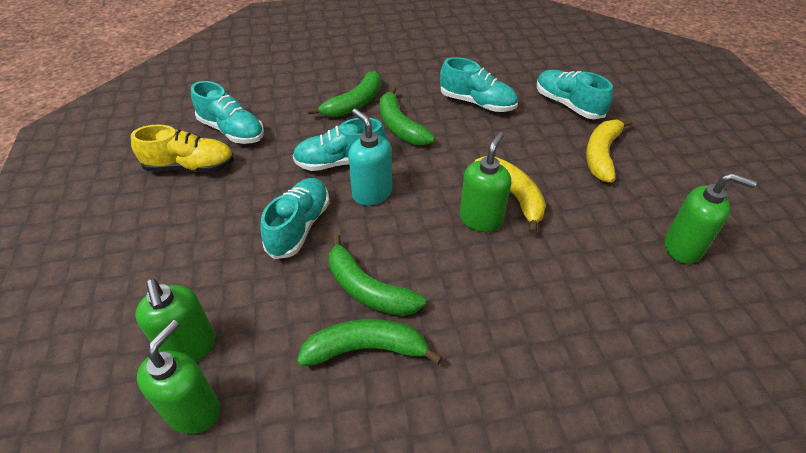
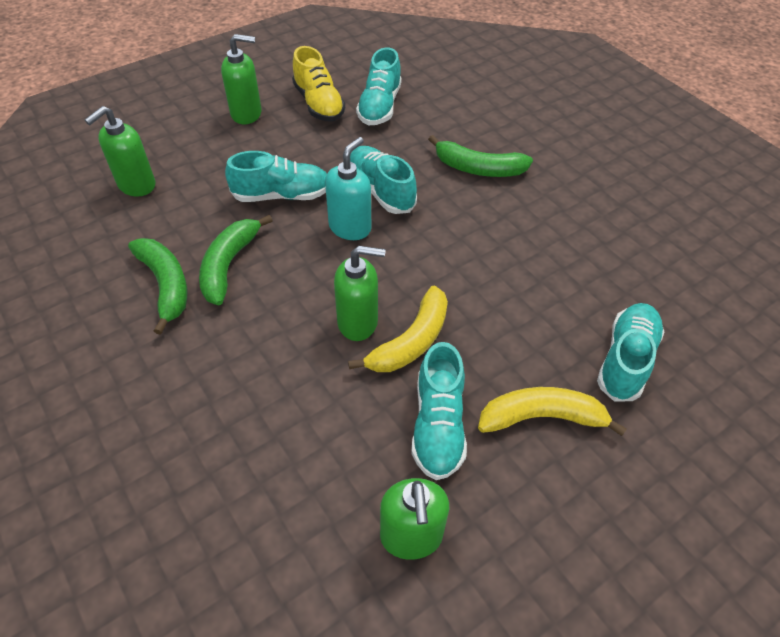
camera: 65 degrees right, 5 degrees up
(194, 410) = (85, 210): green soap dispenser -> green soap dispenser (247, 114)
(400, 126) = (465, 215): green banana -> none
(477, 103) = (557, 267): turquoise shoe -> turquoise shoe (438, 425)

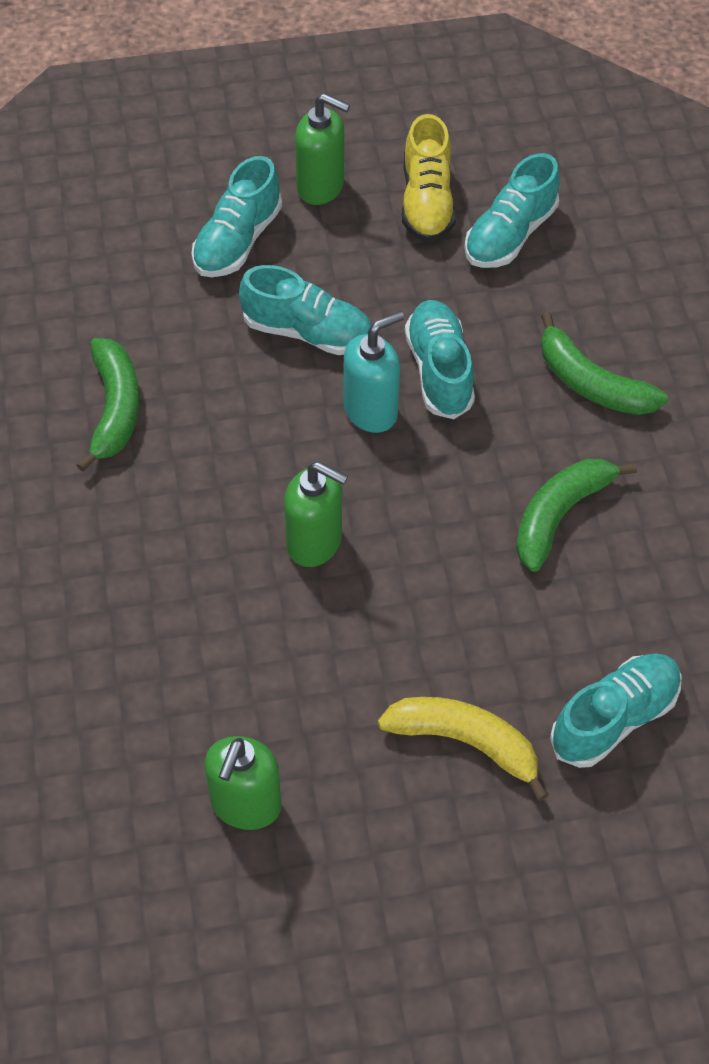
camera: 25 degrees right, 5 degrees up
(136, 185) = (135, 253): green soap dispenser -> none
(229, 265) = (199, 409): green banana -> green banana (559, 515)
(411, 341) = (364, 591): yellow banana -> none
(438, 425) = (340, 701): turquoise shoe -> turquoise shoe (237, 241)

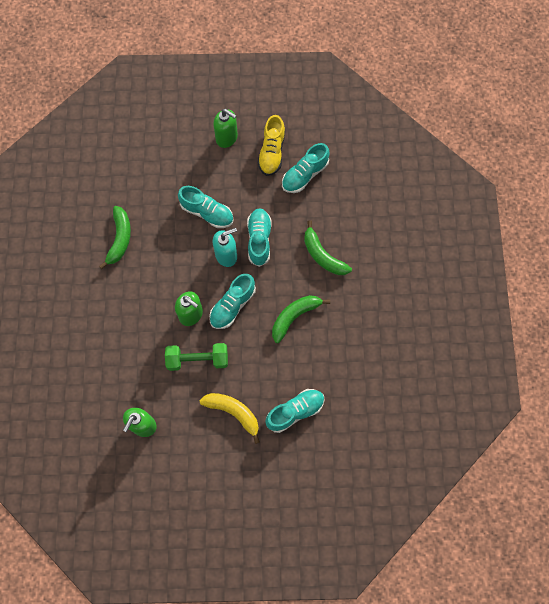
camera: 10 degrees right, 15 degrees up
(237, 241) = (185, 161): turquoise shoe -> turquoise shoe (232, 305)
(351, 637) = (198, 359): none -> green dumbbell

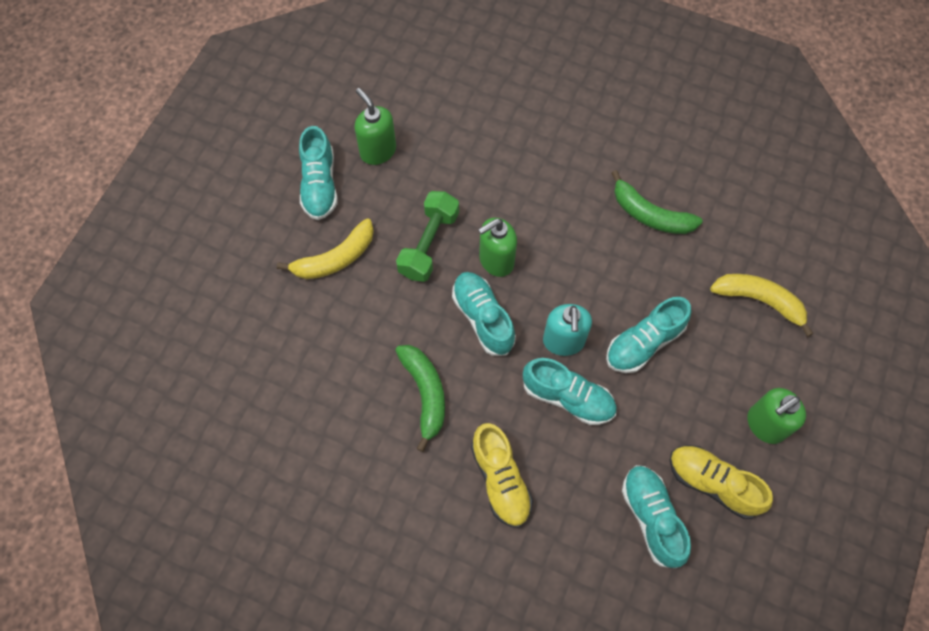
camera: 115 degrees right, 5 degrees down
(152, 162) = (759, 301): none -> yellow banana
(295, 411) = (293, 334): turquoise shoe -> turquoise shoe (319, 185)
(323, 255) = (500, 480): green banana -> yellow shoe

